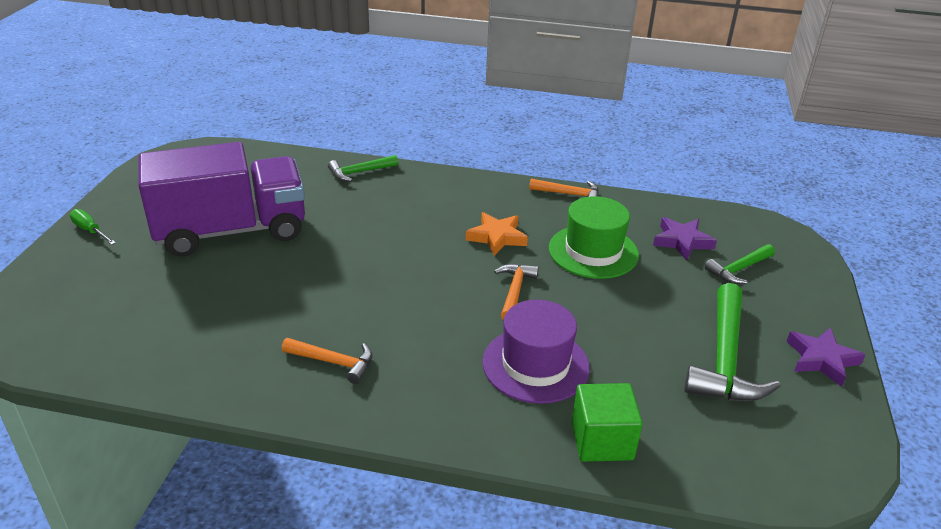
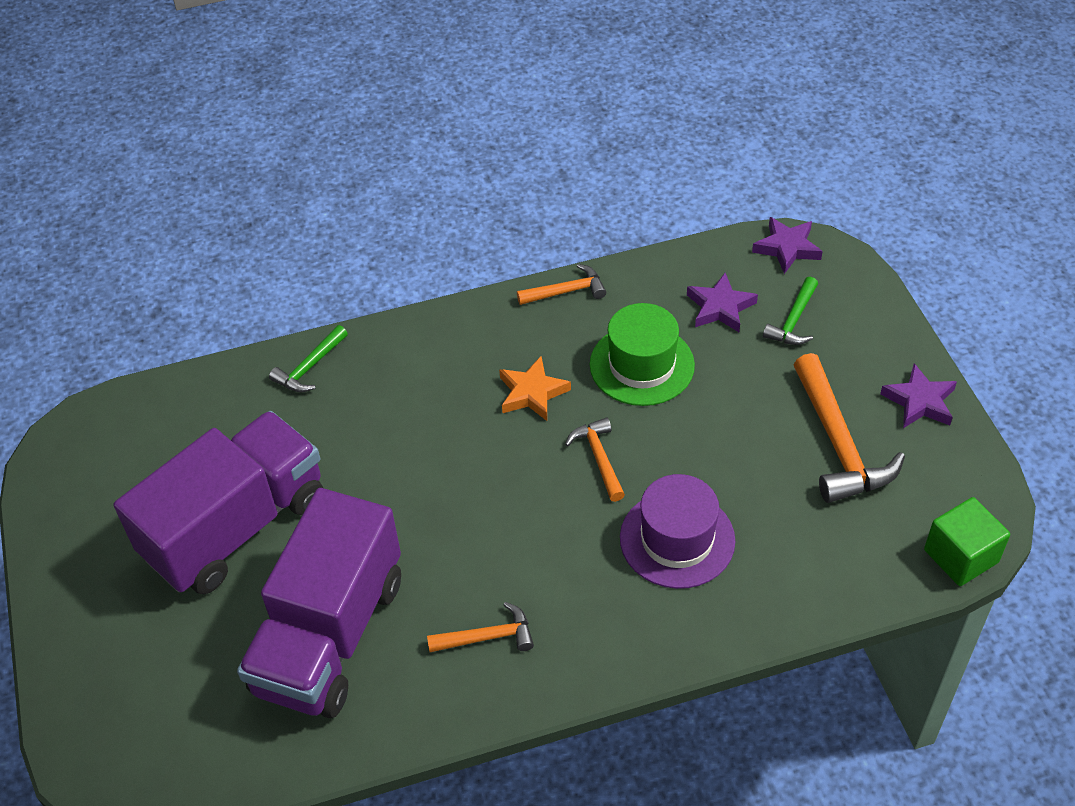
camera: 25 degrees left, 15 degrees up
(90, 230) = (68, 609): green screwdriver -> none
(227, 312) = (330, 635): none -> purple truck
(602, 440) = (785, 592): green cube -> green cube (961, 556)
(724, 358) = (838, 443): green hammer -> orange hammer
(763, 227) = (787, 248): none -> purple star

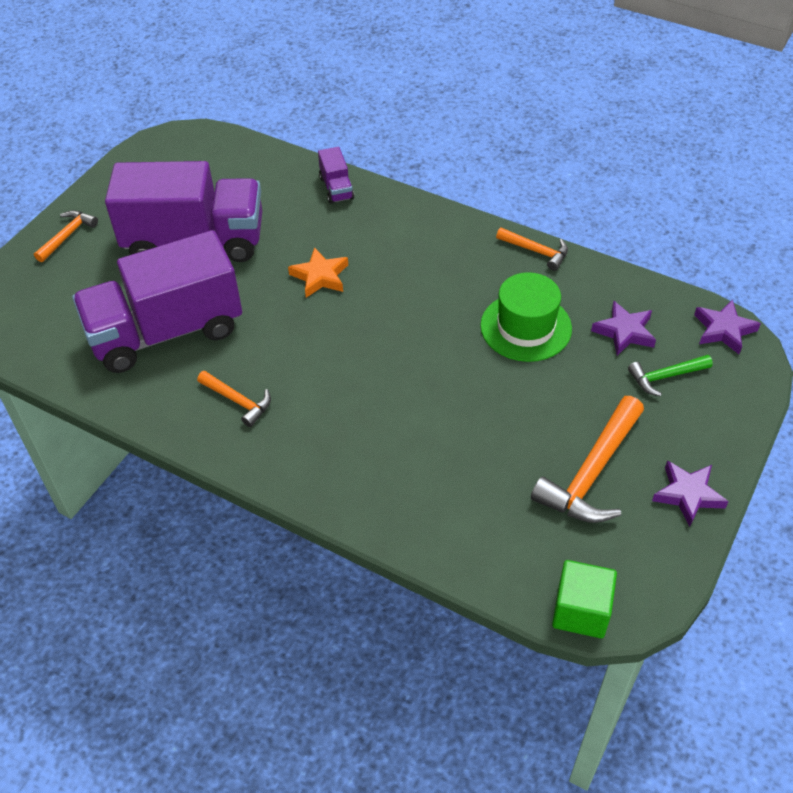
camera: 45 degrees right, 0 degrees up
(310, 367) = (336, 188): green hammer -> purple truck
(532, 393) = (438, 292): orange star -> orange star (320, 276)
(599, 458) = (427, 359): orange hammer -> orange hammer (67, 236)
(677, 539) = (411, 441): purple hat -> none

